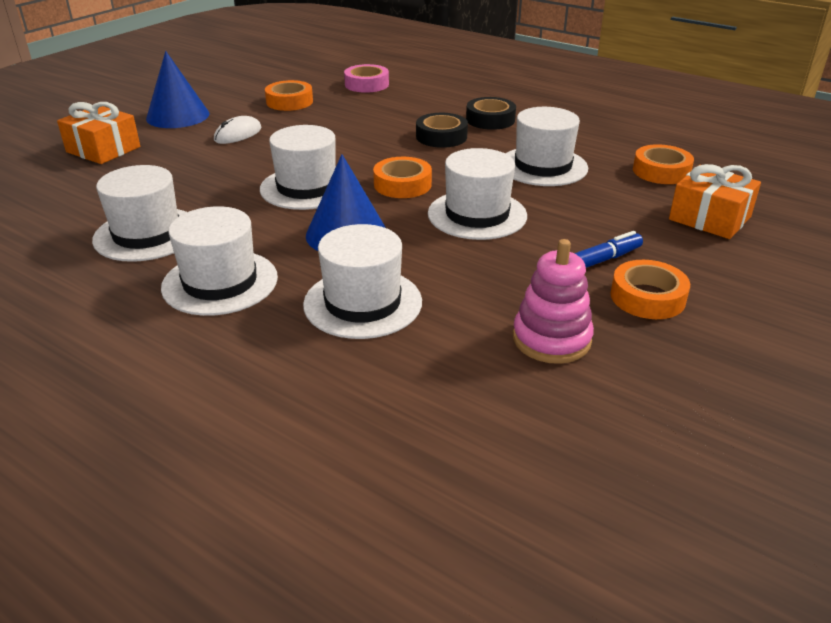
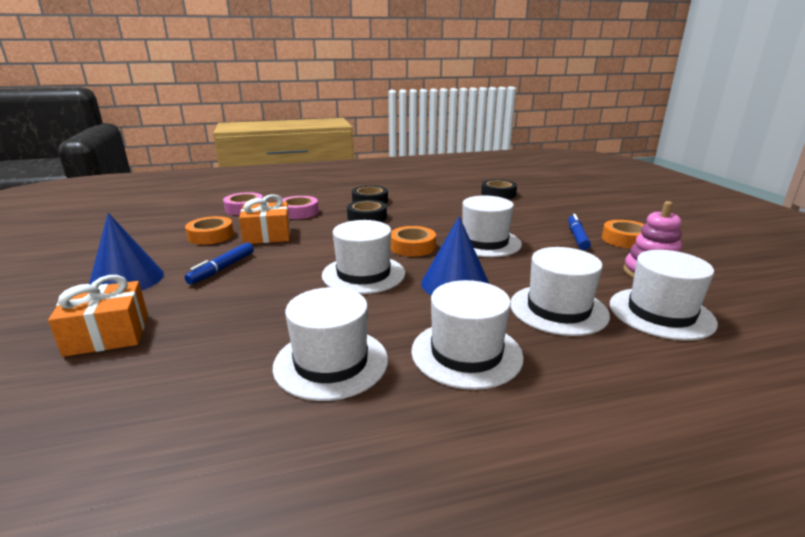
camera: 50 degrees left, 10 degrees down
(238, 134) = (222, 269): white mouse -> blue marker
(398, 106) = (299, 212): none -> pink tape
(543, 166) = (451, 210): white hat -> white hat (661, 313)
(661, 171) = (498, 194): orange tape -> black tape
(709, 218) = (559, 203): orange gift -> orange gift (267, 235)

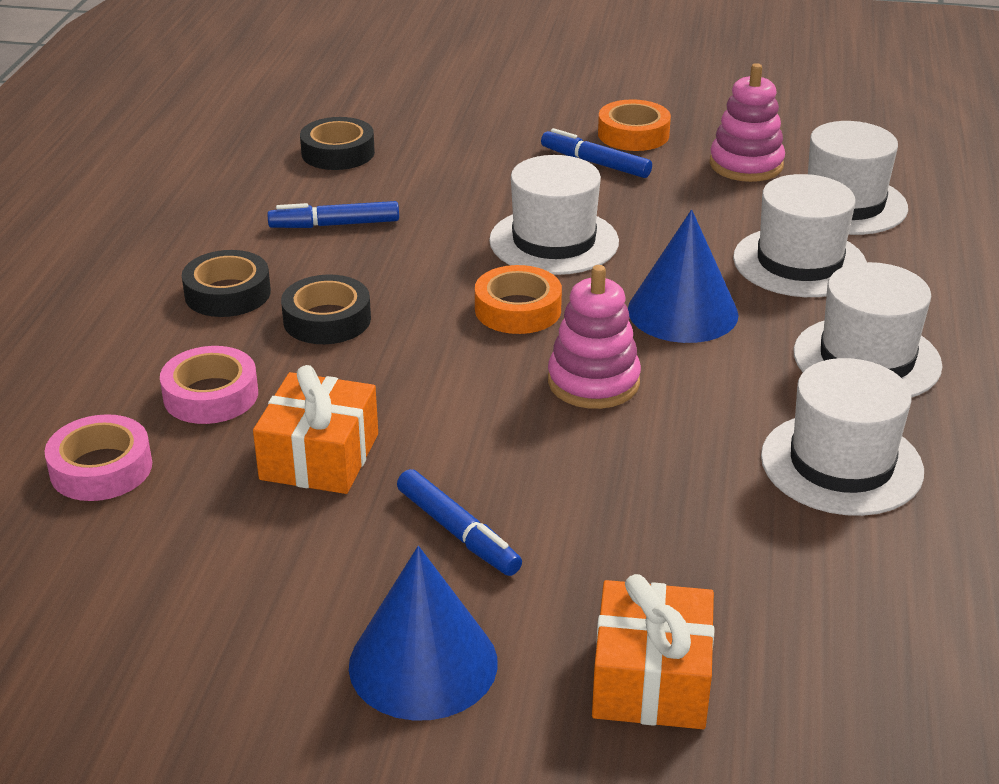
camera: 65 degrees left, 10 degrees up
(211, 236) = (254, 535): orange tape -> none
(363, 274) = (593, 382): white hat -> pink stacking toy
(440, 204) = (334, 225): none -> blue marker

